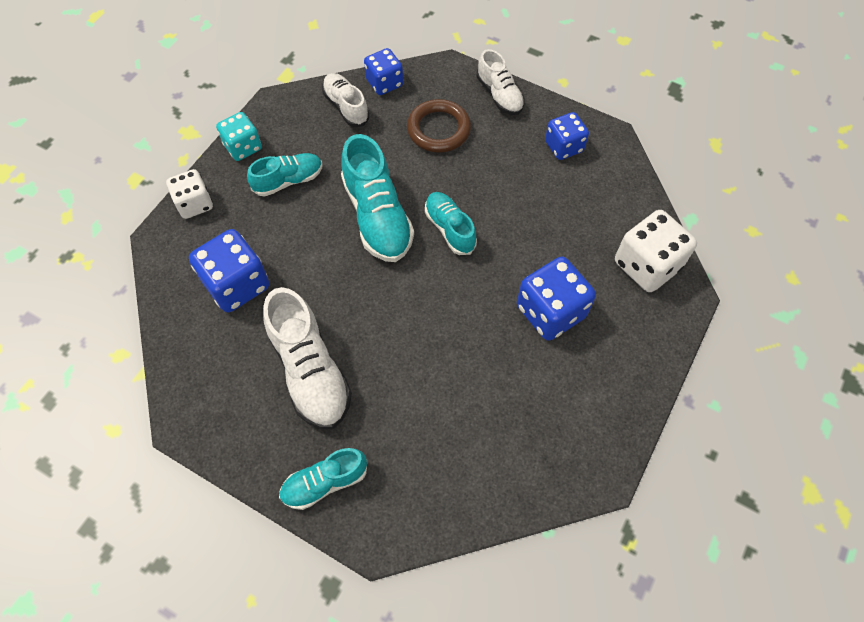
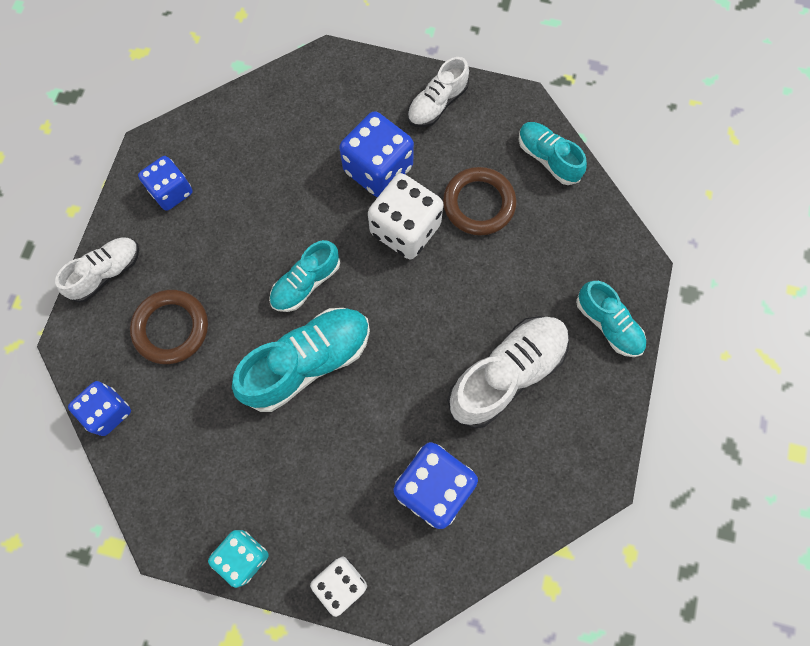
camera: 105 degrees left, 10 degrees up
(288, 180) = (282, 480): turquoise shoe -> turquoise shoe (548, 158)
(346, 107) = (155, 447): white shoe -> white shoe (437, 104)
(491, 395) = (479, 204): none -> brown ring
(647, 265) = (304, 95): white dice -> white dice (405, 229)

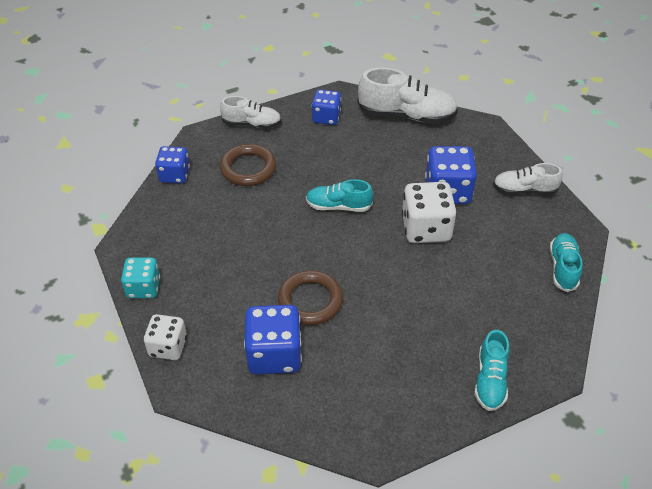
camera: 50 degrees right, 25 degrees down
(307, 362) = (291, 239): turquoise shoe -> none
(479, 204) = (487, 253): brown ring -> brown ring (310, 301)
(507, 374) = (391, 344): white shoe -> white shoe (406, 115)

